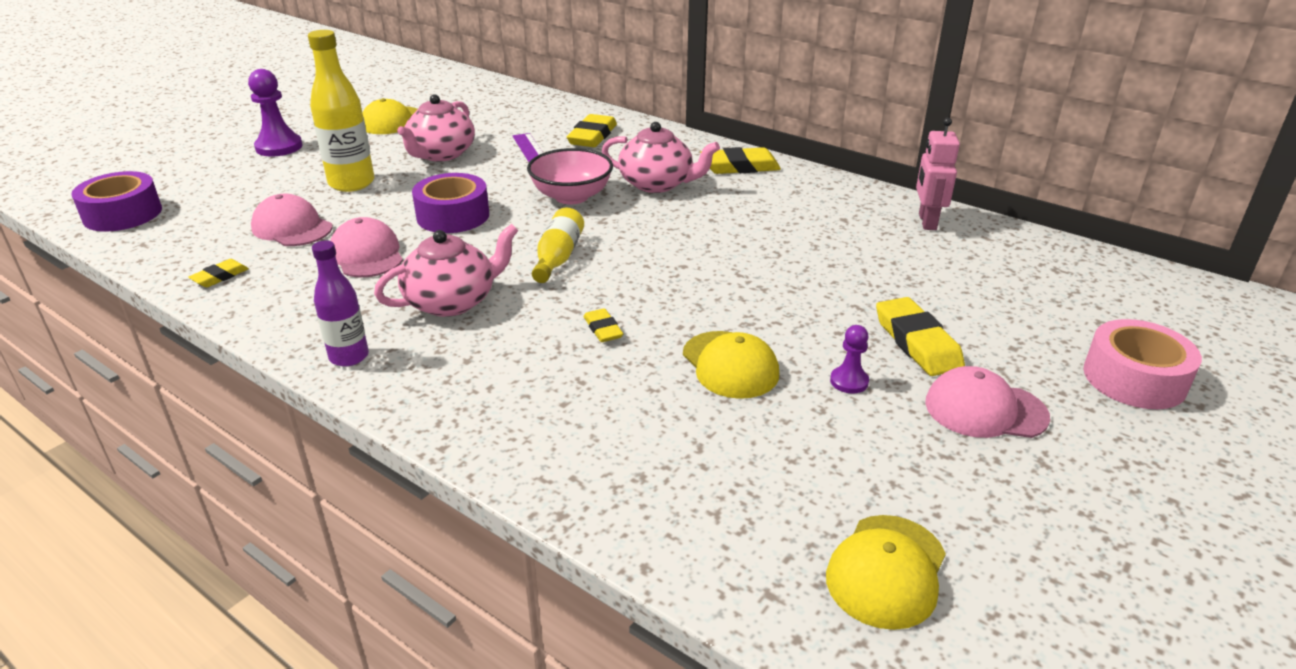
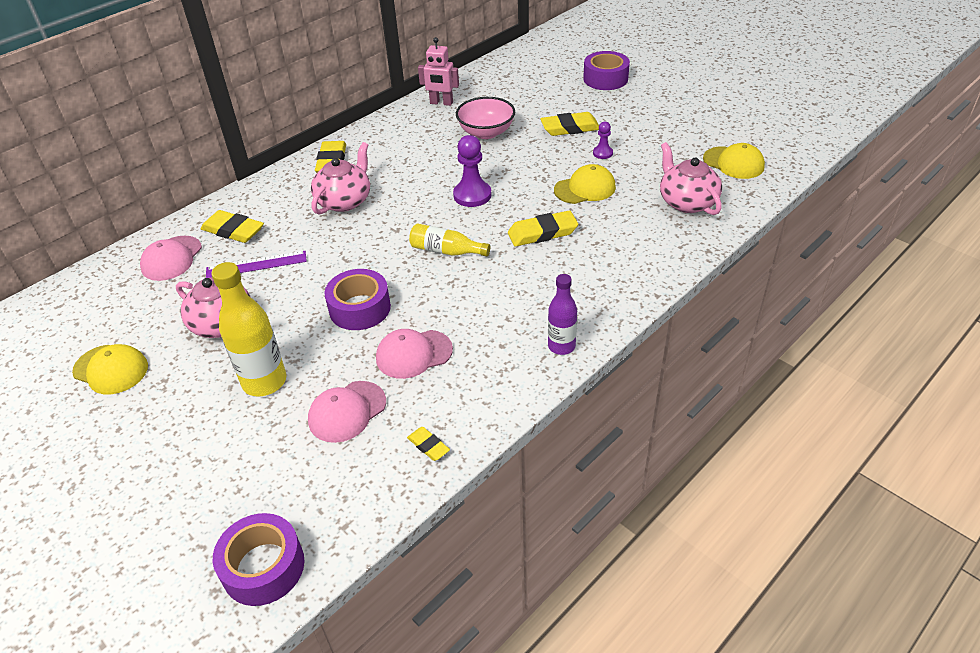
camera: 80 degrees left, 10 degrees up
(279, 147) = (135, 458): purple pawn -> purple pawn (472, 195)
(452, 301) = (497, 300): pink teapot -> pink teapot (687, 202)
(571, 196) = (349, 244): pink bowl -> pink bowl (486, 132)
(603, 329) = (542, 233): yellow eraser -> yellow eraser, size x1.82
(985, 410) = (627, 120): pink cap -> pink cap (172, 258)
(1134, 379) = (605, 79): pink tape -> purple tape

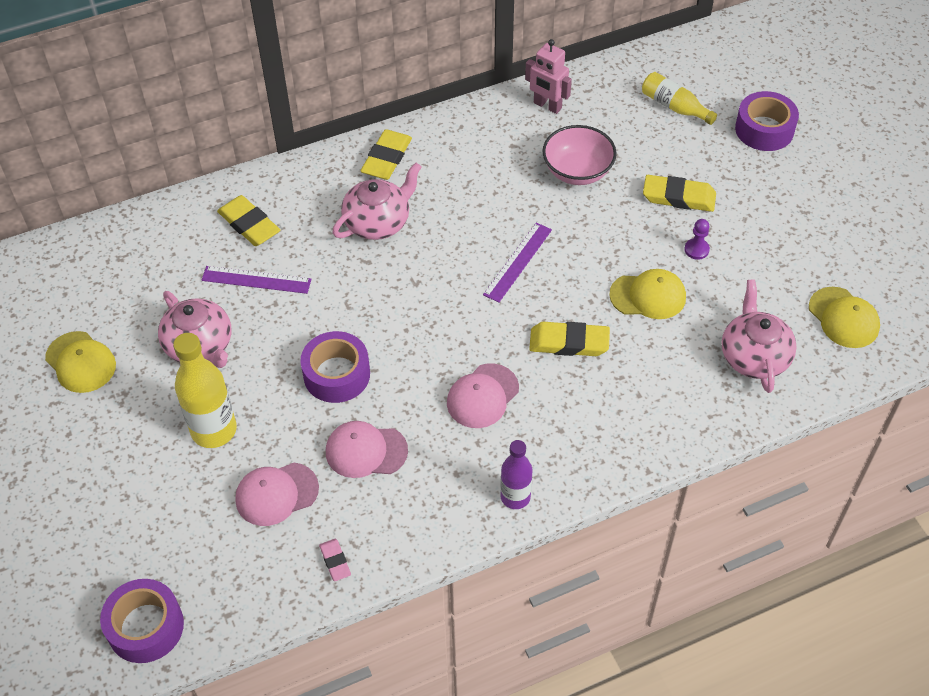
camera: 20 degrees right, 10 degrees up
(172, 258) = (177, 241): pink cap -> pink cap (482, 396)
(428, 446) = (335, 561): yellow eraser -> pink eraser
(446, 251) = (455, 331): yellow bottle -> yellow bottle (674, 107)
(472, 195) = (518, 262): purple pawn -> purple ruler

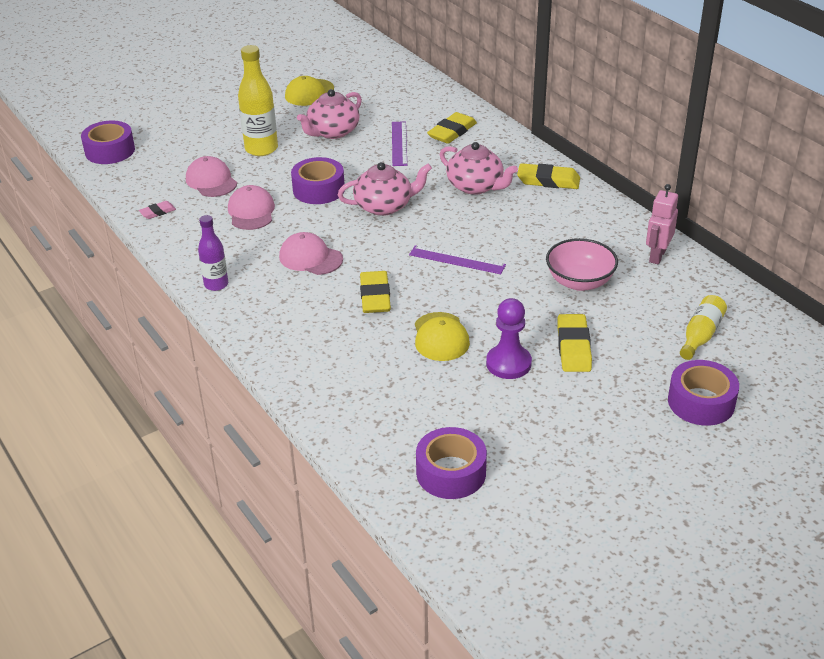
camera: 80 degrees right, 15 degrees down
(696, 249) = (508, 363): purple pawn -> purple pawn, size x1.82
(754, 356) = (385, 409): pink teapot -> pink teapot (384, 206)
(843, 318) = (451, 472): yellow cap -> purple tape

